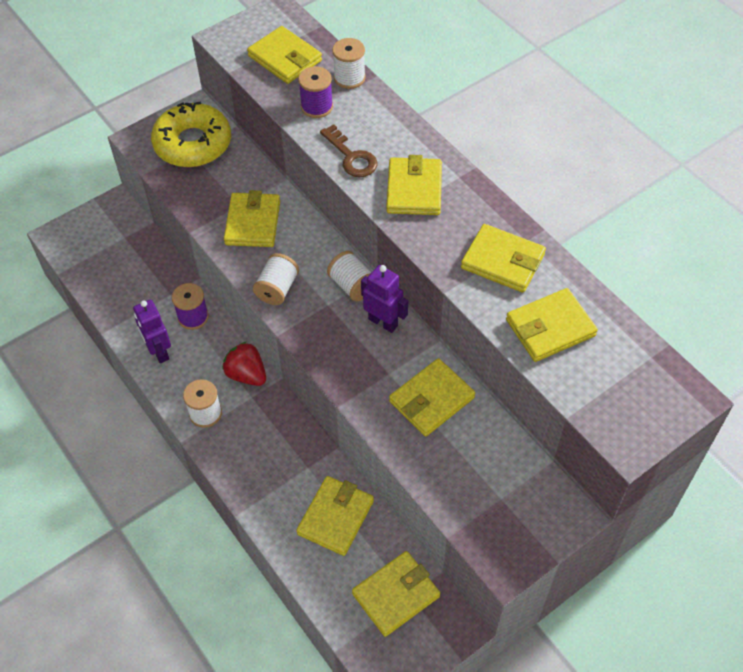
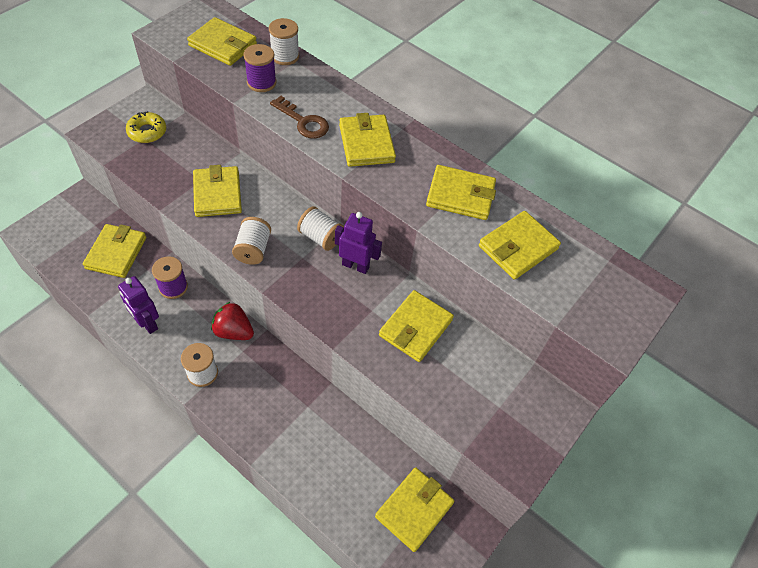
camera: 20 degrees left, 0 degrees up
(193, 143) = (147, 132): yellow donut -> yellow donut, size x0.54
(335, 517) = (343, 448): yellow wallet -> yellow wallet (116, 253)

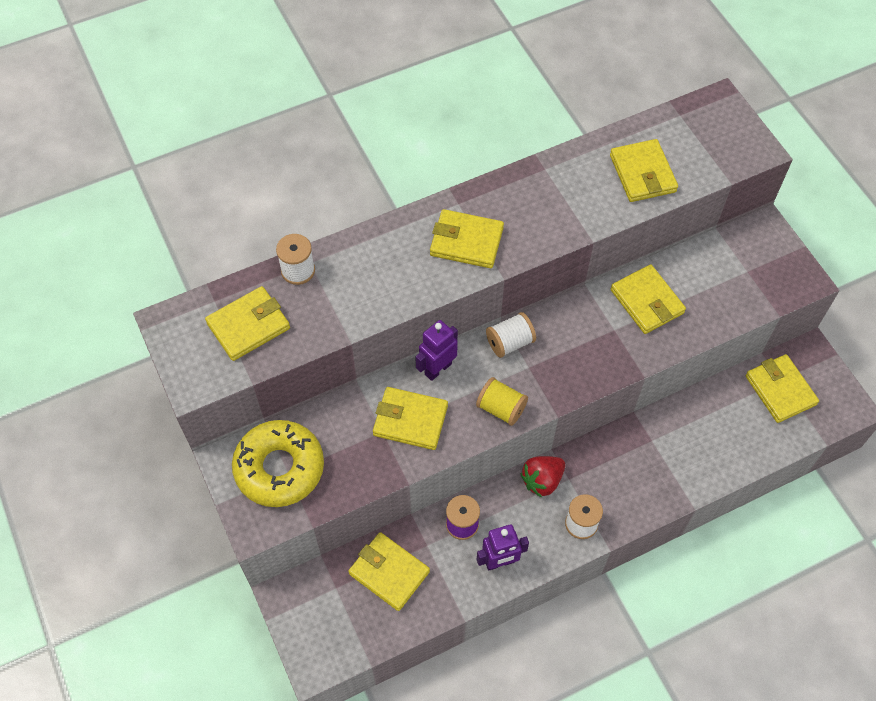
camera: 60 degrees left, 5 degrees up
(147, 132) = (279, 468): yellow donut -> yellow donut, size x1.85
(253, 249) = (501, 408): white spool -> yellow spool
(261, 82) = (332, 306): purple spool -> none
(303, 122) = (411, 286): brown key -> none
(355, 265) = (557, 324): purple robot -> purple robot (437, 369)
(460, 195) = (565, 191): yellow wallet -> none

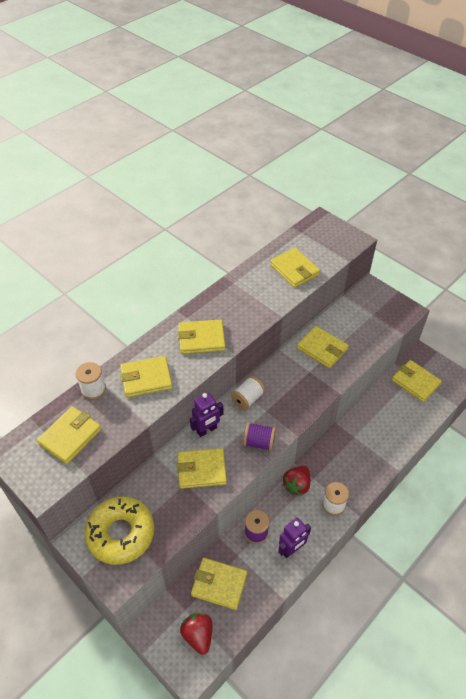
camera: 20 degrees left, 10 degrees down
(340, 624) = (198, 635): none -> red strawberry
(371, 277) = (146, 379): none -> yellow wallet
(437, 369) = (207, 430): purple robot -> purple robot turned 150 degrees counterclockwise
(501, 408) = (259, 442): yellow spool -> purple spool

